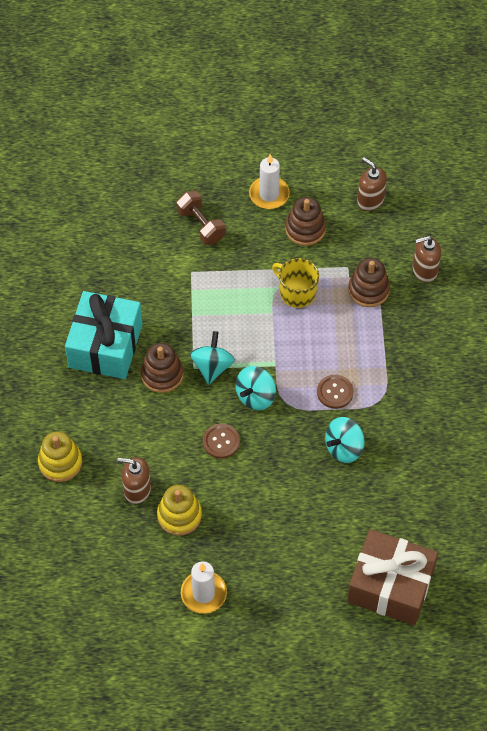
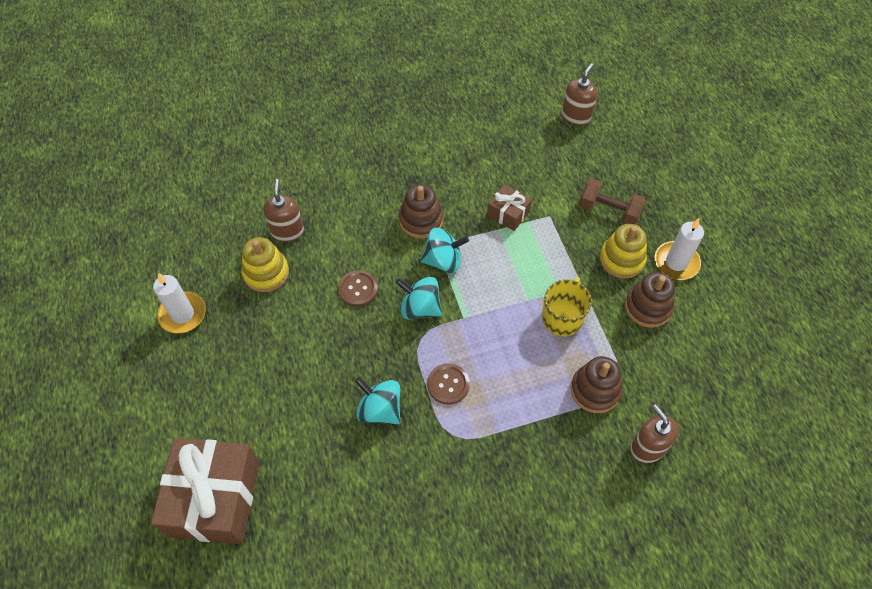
camera: 75 degrees right, 0 degrees up
(60, 462) = (303, 165): yellow stacking toy -> yellow stacking toy (621, 259)
(105, 346) = (438, 168): turquoise gift -> none
(178, 303) = (508, 213): none -> brown gift
(201, 225) = (608, 211): brown dumbbell -> brown dumbbell turned 75 degrees clockwise
(370, 200) = (718, 365): brown soap dispenser -> brown soap dispenser (576, 116)

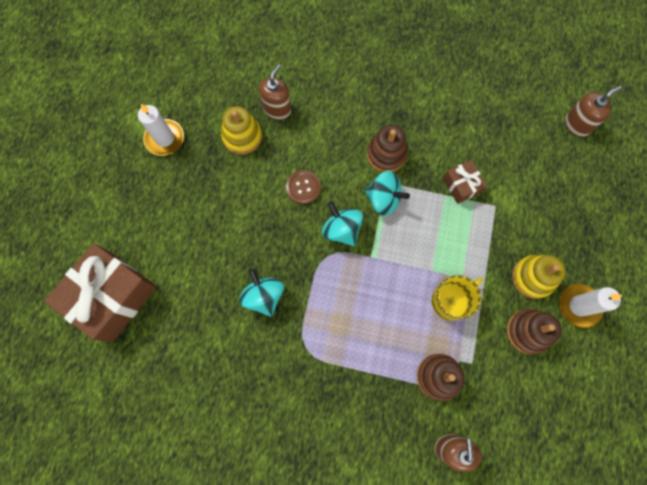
camera: 30 degrees right, 15 degrees up
(448, 384) = (326, 305): brown button -> none
(608, 211) = (549, 228): brown dumbbell -> none

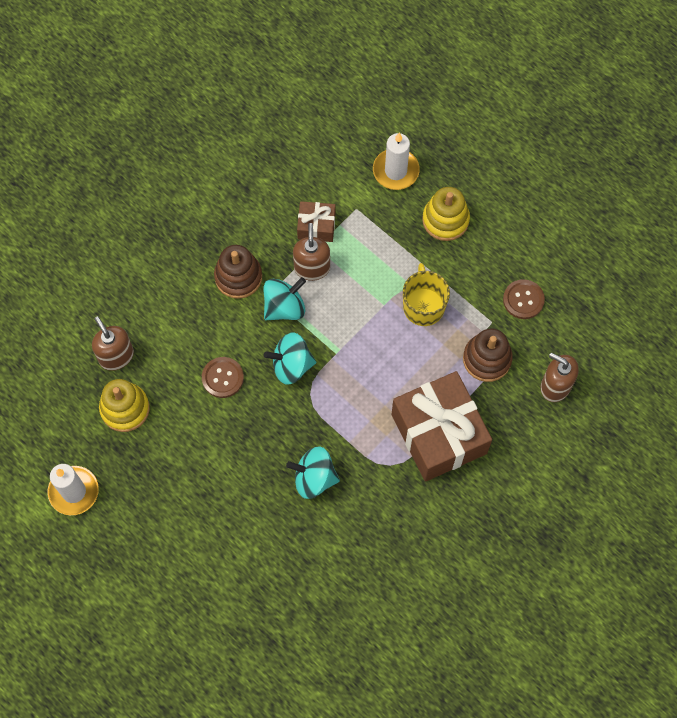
camera: 60 degrees left, 5 degrees down
(112, 297) = (222, 632): brown gift -> brown gift (439, 433)
(507, 379) = (523, 300): none -> brown button
(528, 331) = (492, 256): brown stacking toy -> none
(577, 124) = (322, 84): brown soap dispenser -> brown soap dispenser (312, 268)
(579, 306) = (495, 197): white candle -> white candle (396, 171)

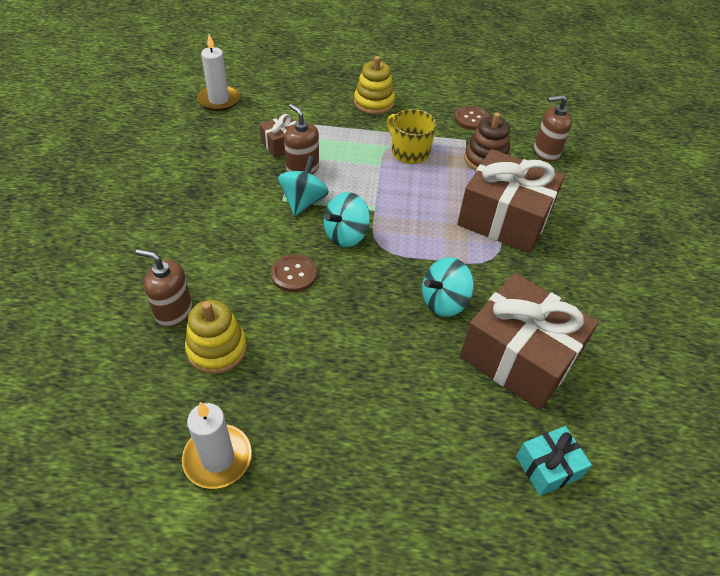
camera: 40 degrees left, 20 degrees down
(238, 277) = (245, 201): brown stacking toy -> none
(269, 645) = (548, 467): none -> turquoise gift
(327, 559) = (519, 356): none -> brown gift
(396, 171) = (312, 93): white candle -> white candle (219, 100)

